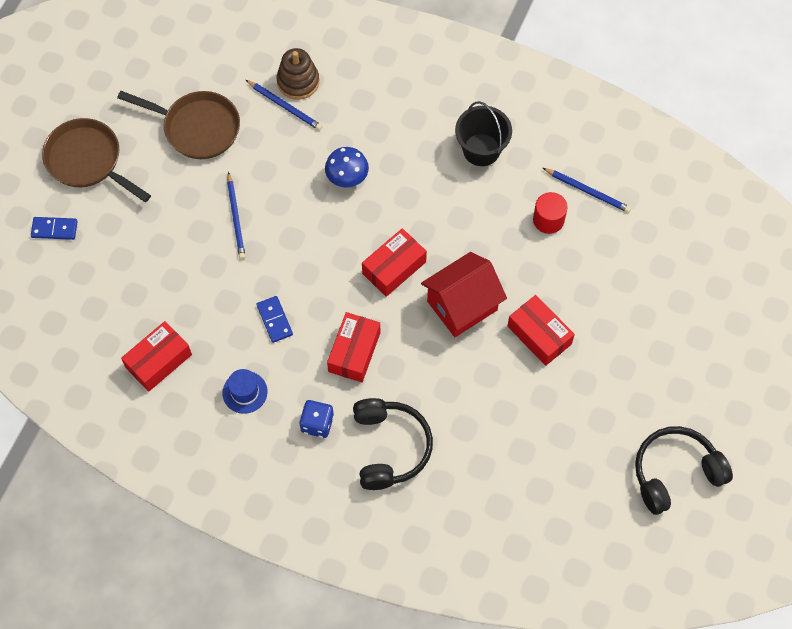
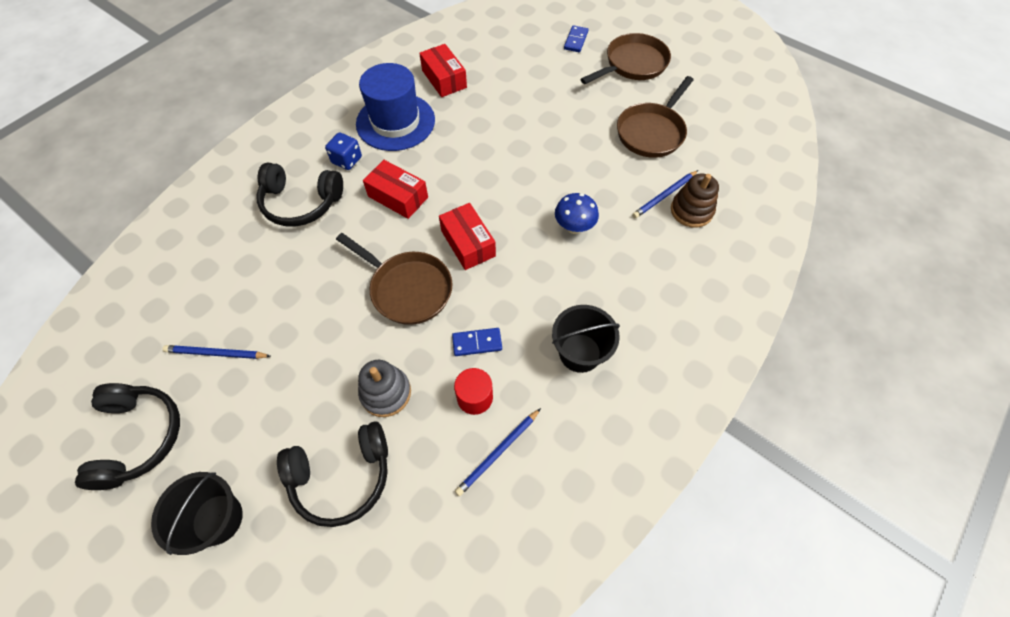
camera: 105 degrees right, 5 degrees down
(236, 218) = (555, 142): blue pencil -> blue pencil (216, 353)
(245, 392) = (395, 122): blue hat -> blue hat, size x2.13
(274, 320) = (450, 150): blue domino -> blue domino (477, 343)
(462, 306) = (407, 289): red house -> brown pan
(539, 335) = (348, 349): red box -> none
(568, 289) = (386, 393): none -> grey stacking toy
(646, 298) = (342, 476): none -> black headphones
(710, 376) = (217, 519): none -> black bucket

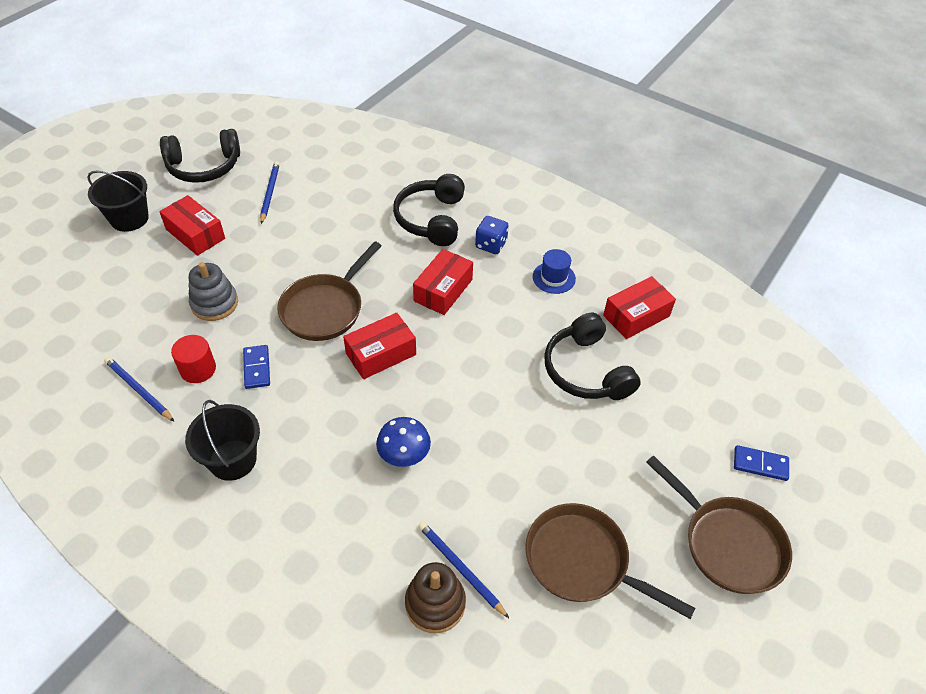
camera: 85 degrees right, 10 degrees down
(268, 429) = (195, 234): none -> red box
(342, 476) = (144, 284): black headphones -> black headphones (586, 370)
(395, 122) = (554, 278): blue hat -> blue hat, size x0.47

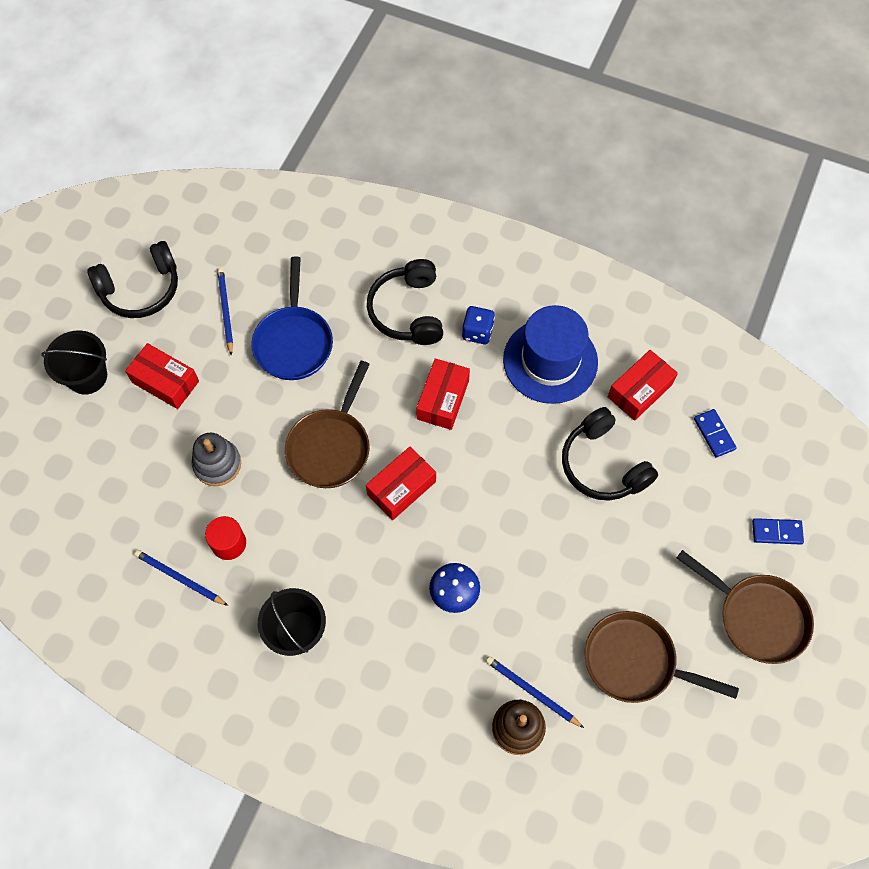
camera: 10 degrees left, 15 degrees up
(257, 368) = (285, 530): blue domino -> blue domino (714, 434)
(321, 224) = (293, 342): none -> blue pan
(554, 278) = (550, 361): blue hat -> blue hat, size x2.13

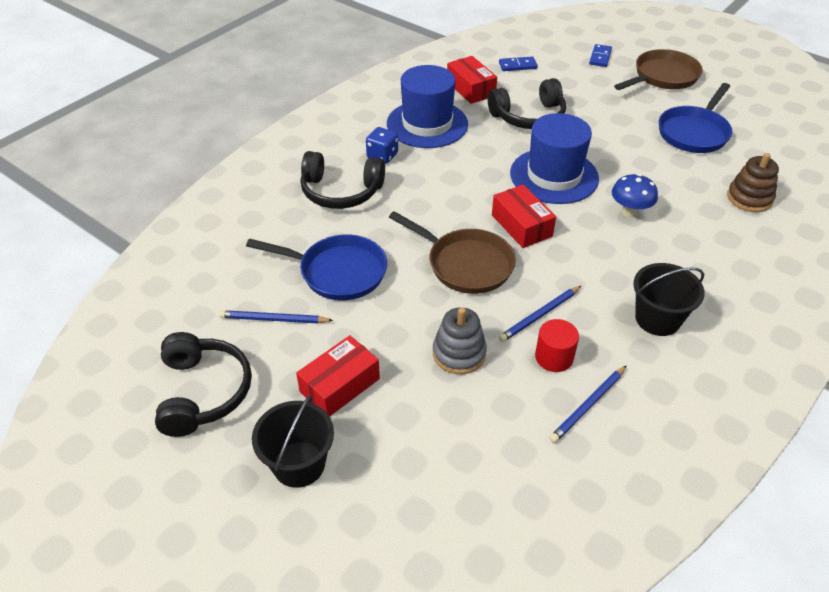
camera: 75 degrees left, 20 degrees down
(443, 399) = (441, 186): red box -> none
(495, 508) = (554, 176): none -> blue hat
(532, 692) = (718, 185): blue pencil -> blue pencil (539, 315)
(635, 661) = (694, 132): brown pan -> blue pan

